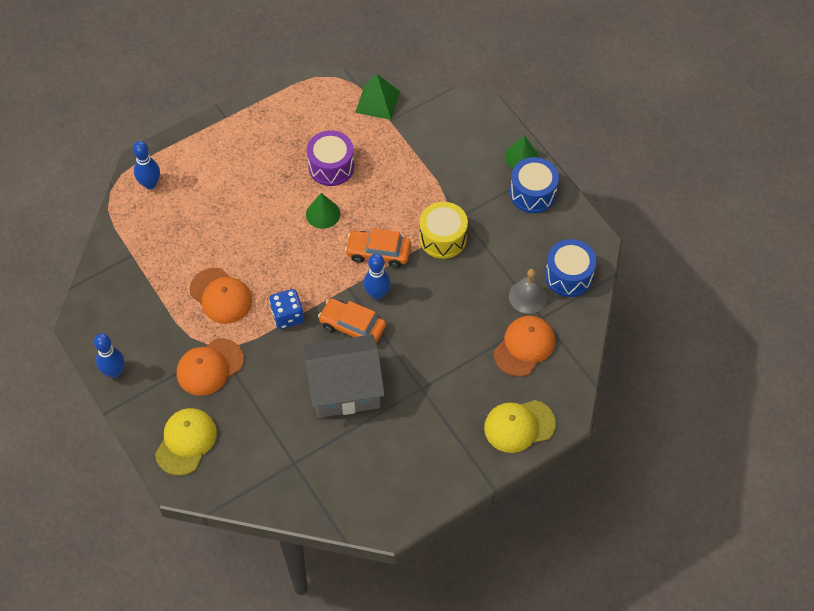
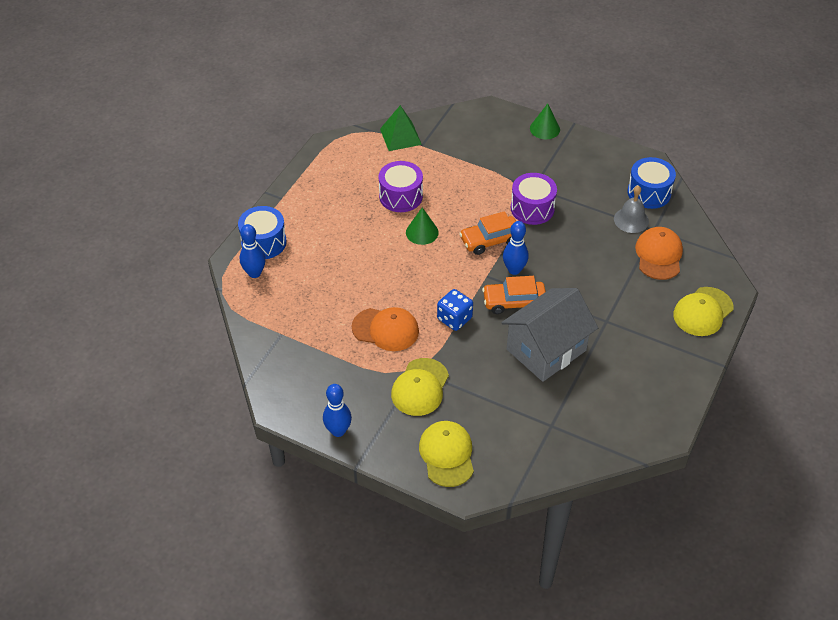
camera: 30 degrees left, 10 degrees down
(209, 367) = (420, 387): orange cap -> yellow cap
(442, 238) = (532, 208): yellow drum -> purple drum
(532, 193) = (574, 149): blue drum -> blue drum (264, 242)

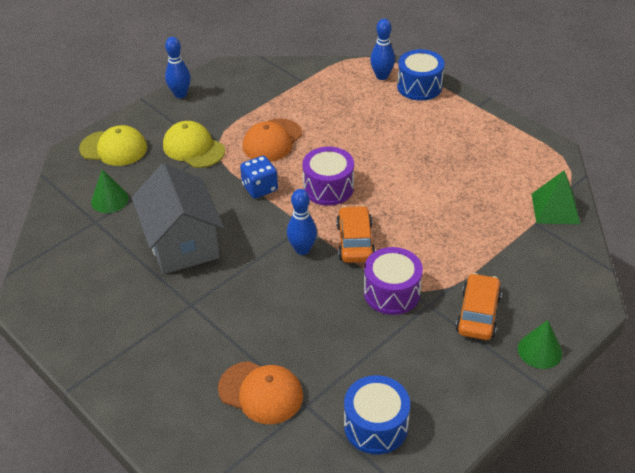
camera: 110 degrees right, 5 degrees down
(401, 196) = (451, 188): purple drum -> purple drum (328, 188)
(422, 232) = (390, 192): green cone -> green cone (109, 200)
(514, 302) = (258, 237): orange car -> orange car (478, 314)
(631, 220) = (333, 386): grey bell -> none
(703, 312) = (151, 402): yellow cap -> none

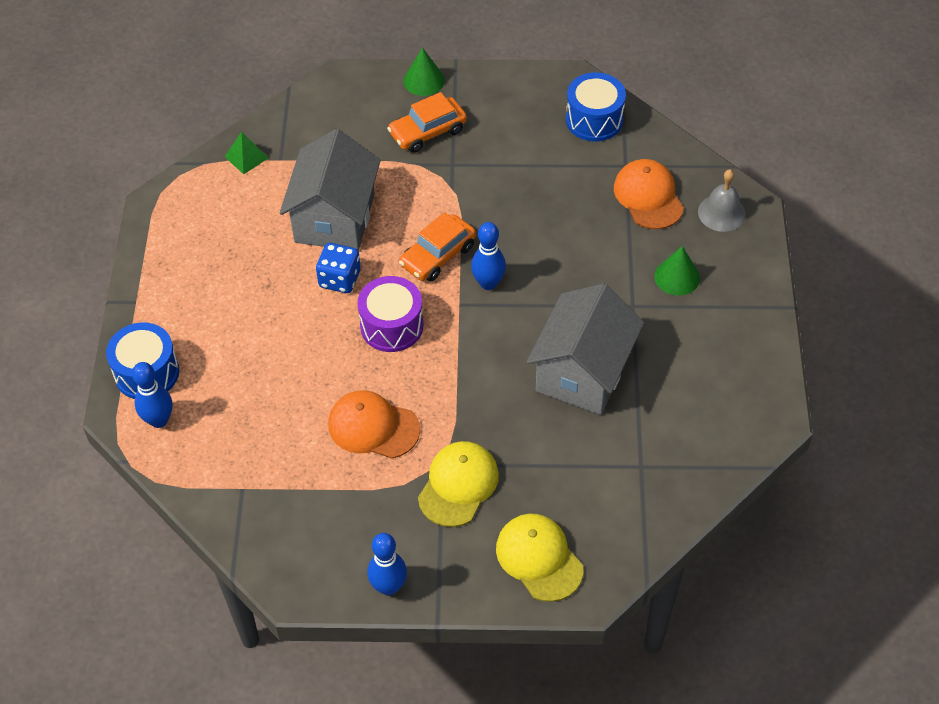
camera: 135 degrees left, 10 degrees up
(109, 200) = (604, 483): green cone -> green cone (677, 277)
(189, 424) = (721, 213): none -> grey bell
(193, 148) = (458, 485): yellow cap -> yellow cap turned 150 degrees counterclockwise
(260, 188) = (451, 377): blue dice -> blue dice (340, 279)
(272, 141) = (373, 427): orange cap -> orange cap turned 150 degrees counterclockwise
(392, 293) = (466, 193): purple drum -> none
(447, 216) = (334, 218): none -> grey house
(555, 208) = (246, 157): green pyramid -> green pyramid, size x0.66

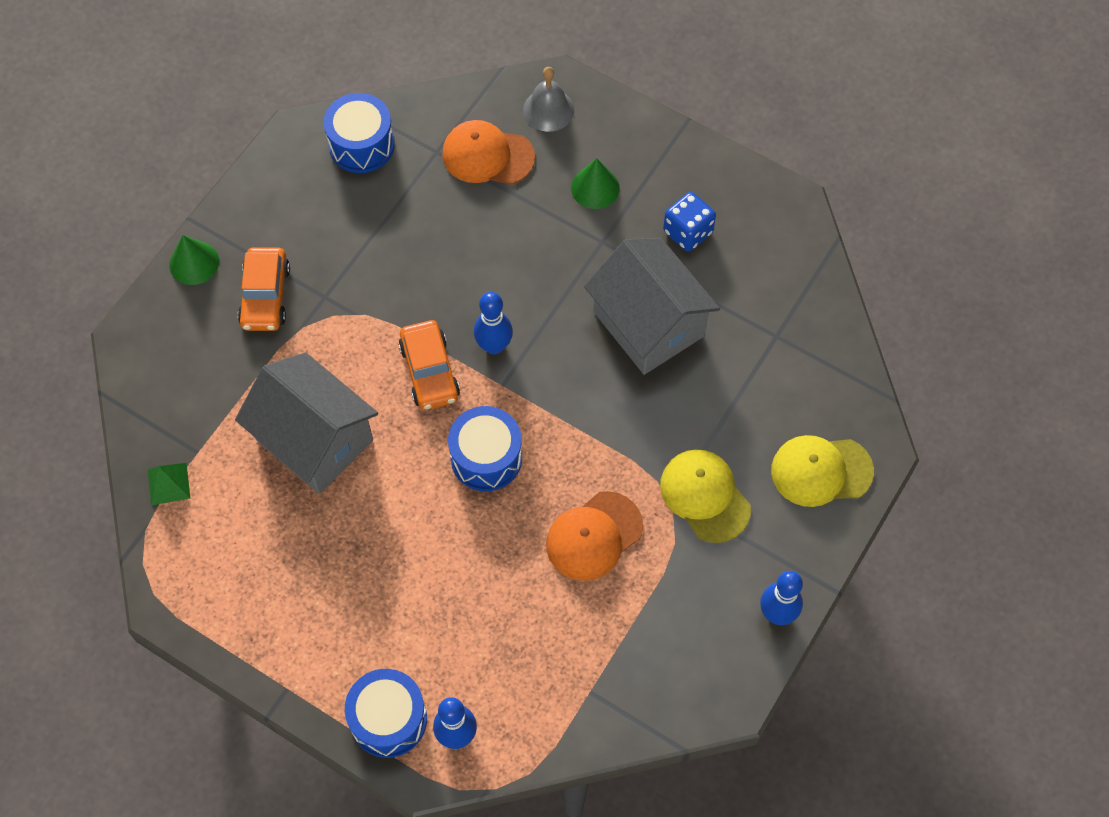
camera: 60 degrees left, 10 degrees up
(340, 279) = (396, 475): blue dice -> blue dice (687, 232)
(391, 326) = (486, 458): purple drum -> blue drum

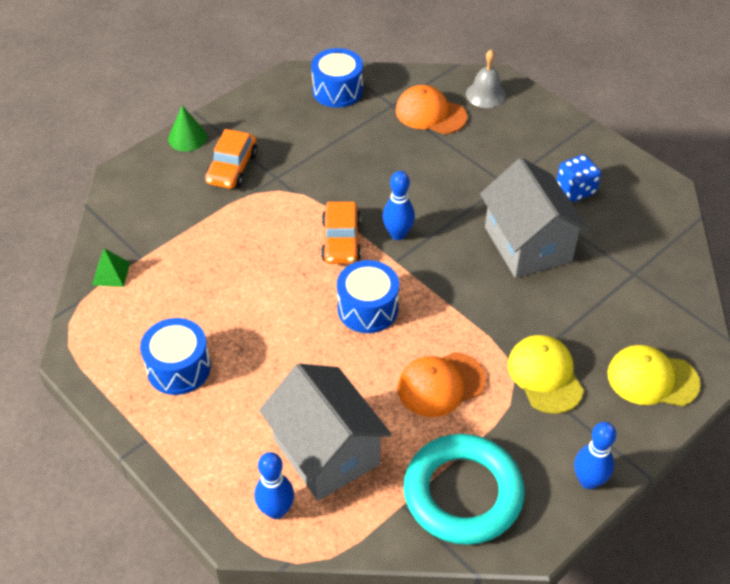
camera: 15 degrees right, 15 degrees down
(314, 440) = (234, 268): grey house -> grey house (326, 452)
(388, 719) = (222, 484): blue drum -> blue drum (178, 368)
(595, 188) = (508, 148): green cone -> none
(649, 663) = (462, 493): none -> turquoise ring

